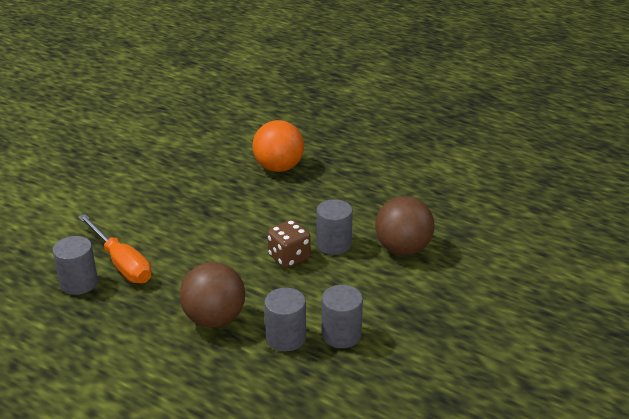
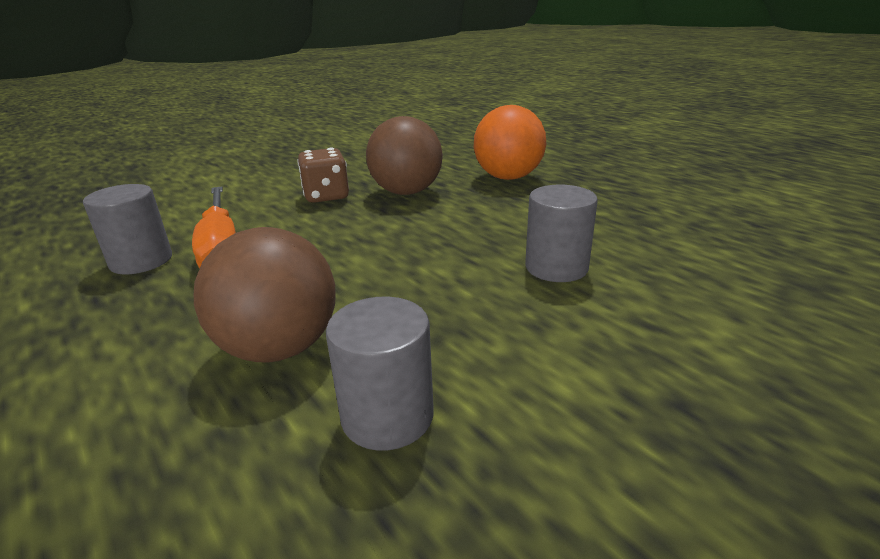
camera: 20 degrees right, 5 degrees down
(289, 257) = (471, 275): brown dice -> brown dice (326, 196)
(341, 335) = (515, 438): grey cylinder -> none
(403, 249) = (688, 291): brown ball -> brown ball (406, 192)

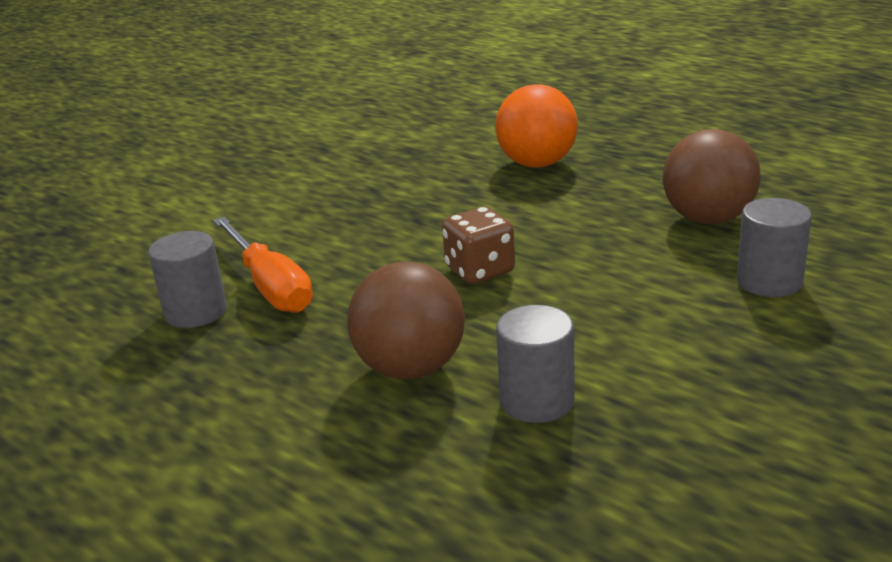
camera: 10 degrees left, 0 degrees up
(326, 196) = (341, 212): brown dice -> brown dice (480, 271)
(406, 192) = (431, 196): brown ball -> brown ball (708, 219)
(556, 267) = (626, 262): grey cylinder -> grey cylinder (769, 281)

